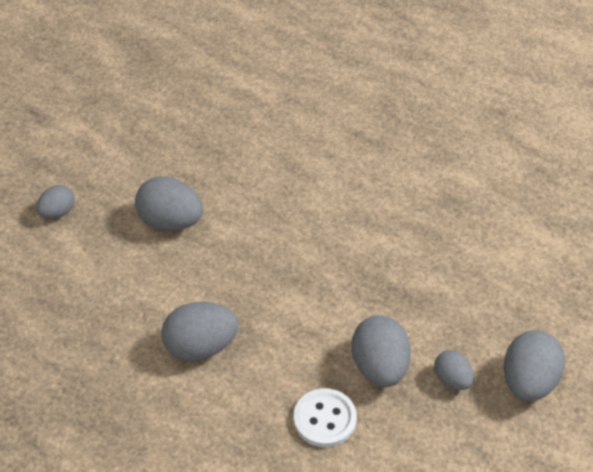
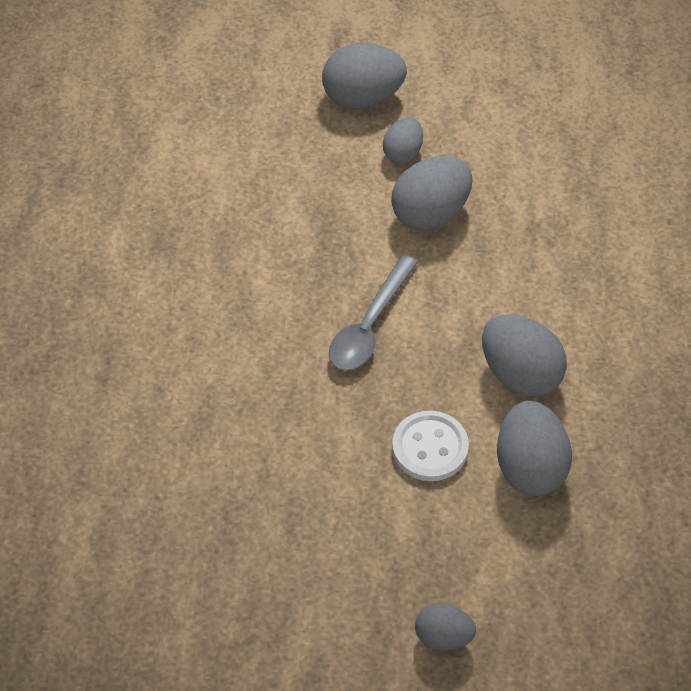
camera: 120 degrees left, 5 degrees up
(170, 221) = (373, 501): grey egg -> grey egg (530, 467)
(303, 281) = (369, 326): none -> grey spoon
(325, 419) = (522, 230): white button -> white button (430, 448)

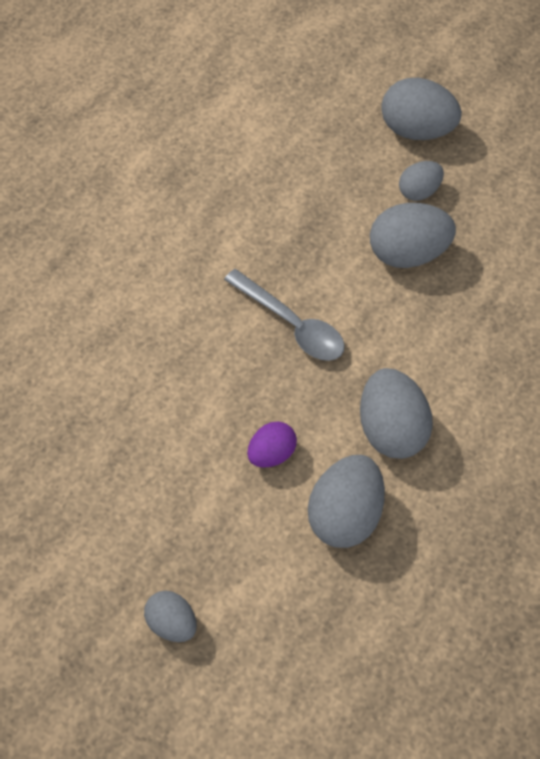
camera: 30 degrees right, 5 degrees up
(369, 326) = (292, 324): grey spoon -> grey spoon turned 105 degrees counterclockwise
(430, 448) = (271, 454): white button -> purple egg

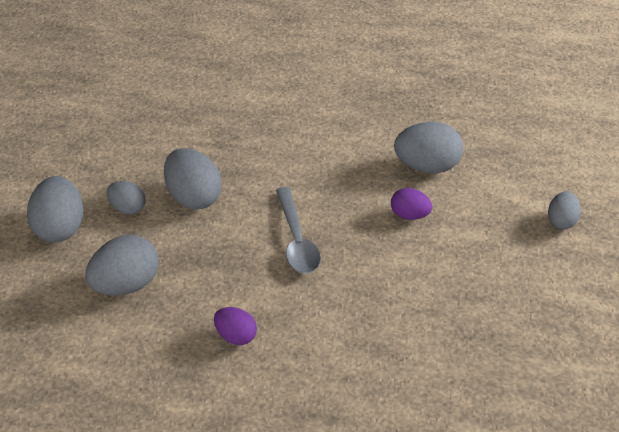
camera: 115 degrees left, 15 degrees down
(193, 226) = (236, 336): none -> purple egg
(292, 324) = (297, 240): grey spoon -> grey spoon turned 150 degrees clockwise
(391, 429) = (349, 163): grey egg -> grey egg (126, 285)

